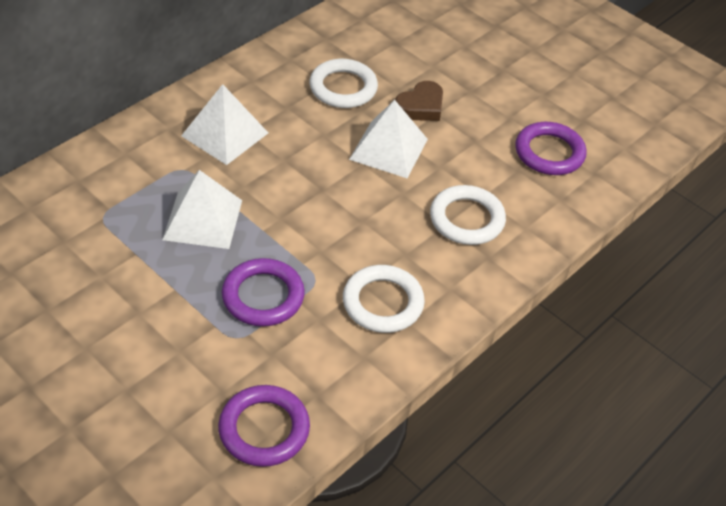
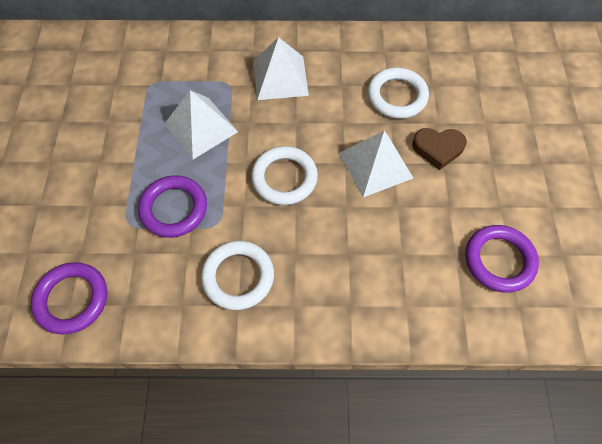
camera: 50 degrees right, 15 degrees up
(466, 219) = (369, 263): white ring -> white ring (284, 178)

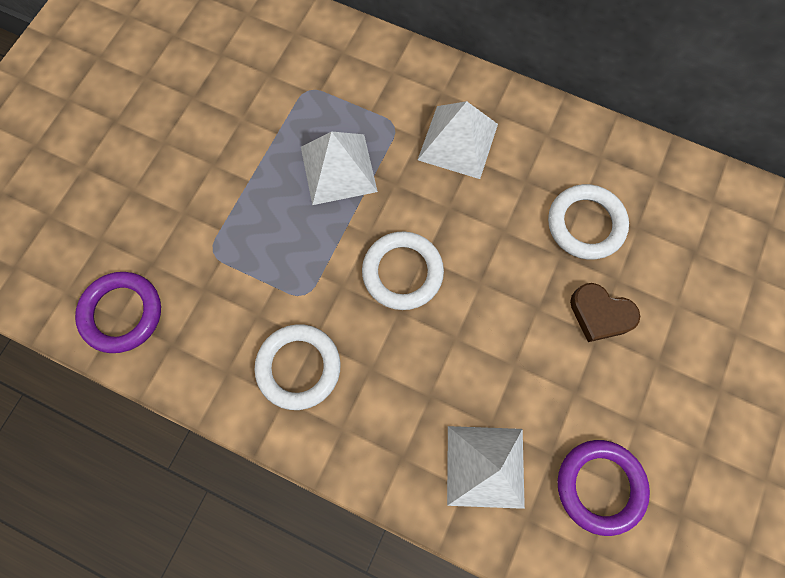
camera: 25 degrees right, 10 degrees up
(174, 208) = (267, 256): purple ring -> none
(375, 165) = (514, 303): white pyramid -> white pyramid (485, 466)

